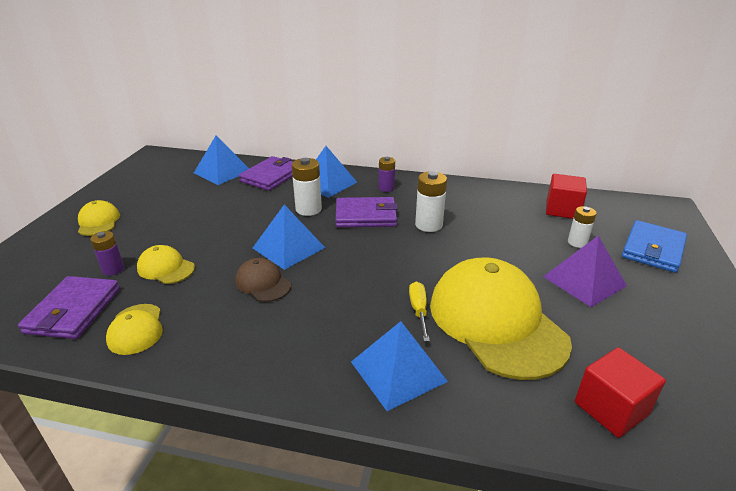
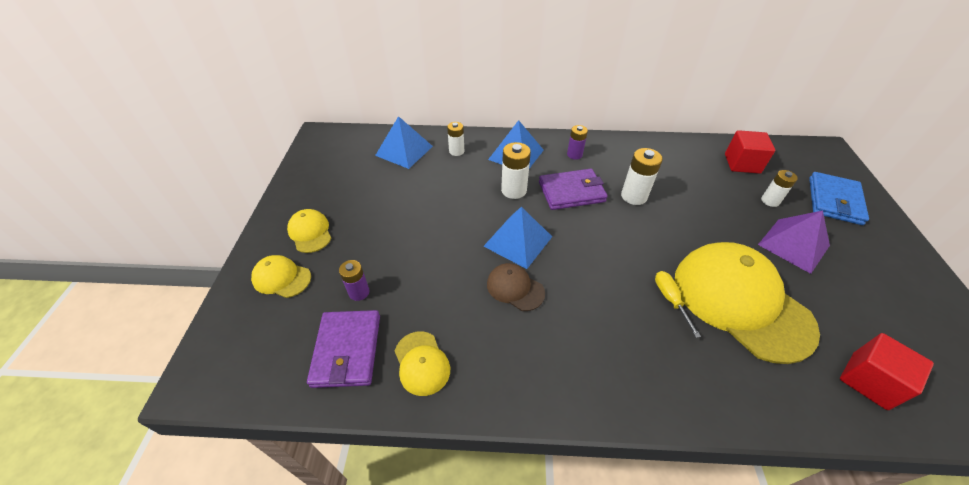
camera: 10 degrees left, 15 degrees up
(166, 268) = (411, 283): yellow cap -> yellow cap (281, 278)
(271, 176) = (456, 151): purple wallet -> white battery
(398, 371) = (683, 371): blue pyramid -> none

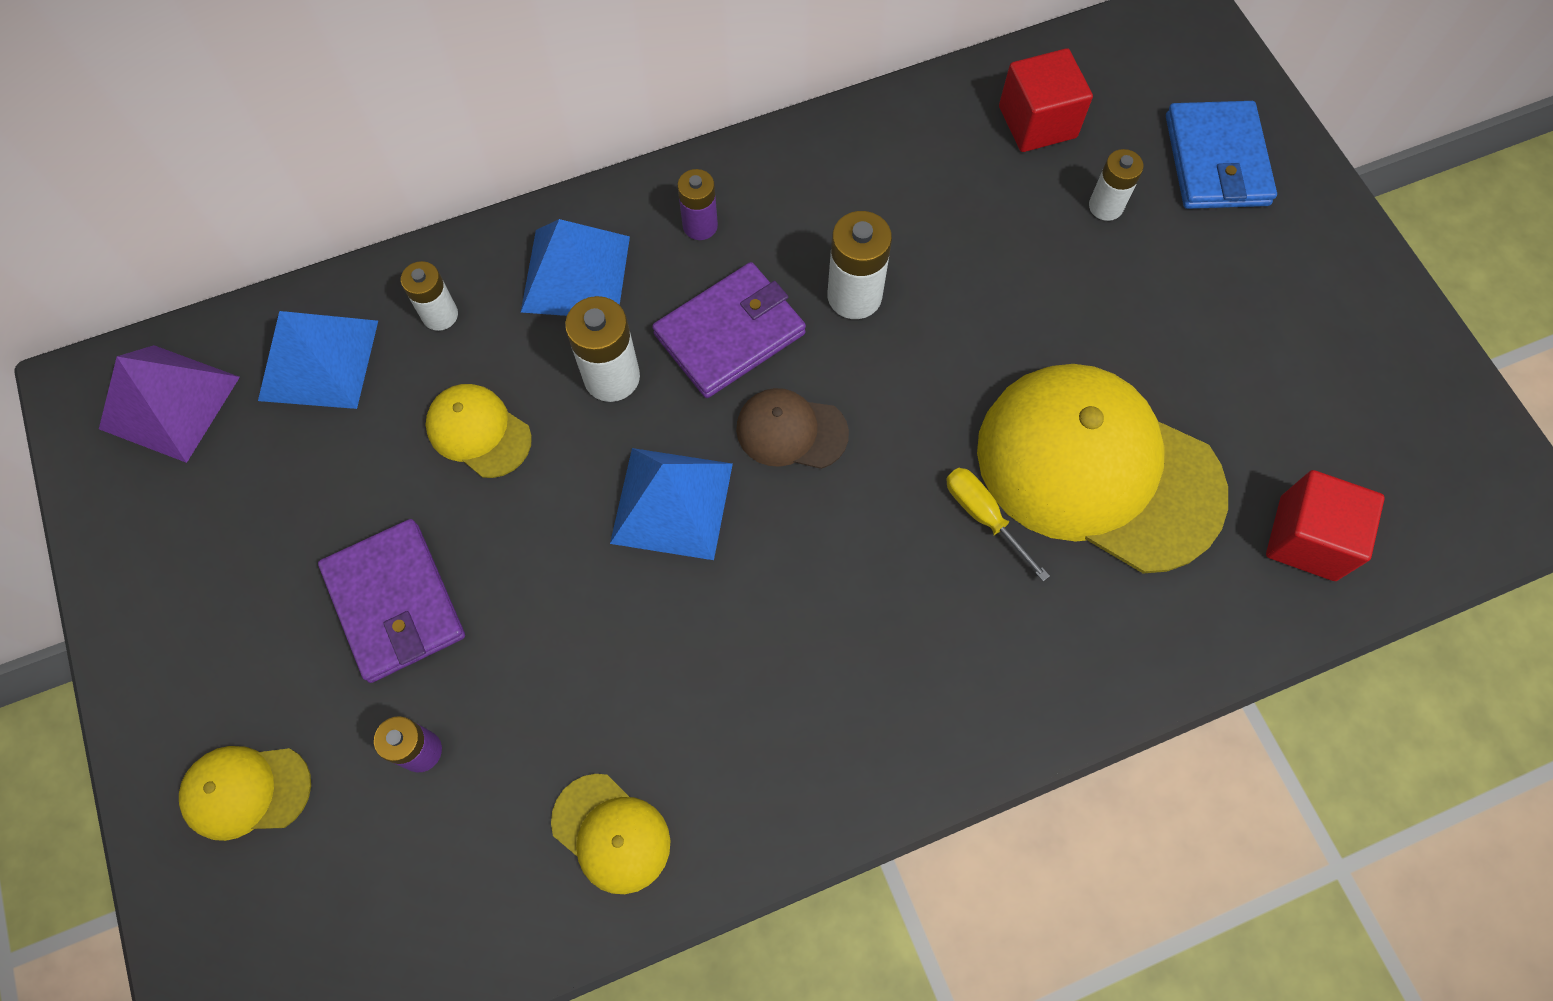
camera: 25 degrees left, 20 degrees up
(310, 232) = (237, 663): yellow cap -> yellow cap (478, 432)
(347, 350) = (466, 873): purple wallet -> purple wallet (395, 603)
(515, 288) = (709, 611): brown cap -> brown cap (791, 431)
(793, 245) = (1162, 302): purple pyramid -> purple pyramid (170, 402)

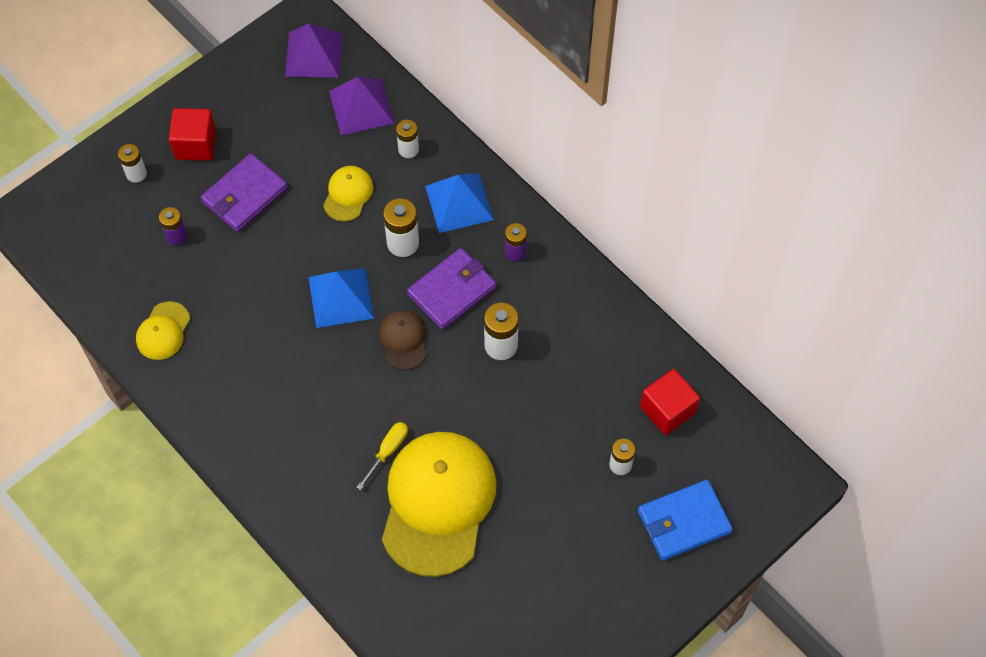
camera: 70 degrees right, 5 degrees down
(246, 791) = (136, 174): yellow cap -> white battery
(319, 360) = (361, 107): blue pyramid -> purple pyramid
(730, 333) = (451, 290): purple wallet -> purple wallet turned 75 degrees counterclockwise
(1307, 538) = (435, 626): red cube -> red cube (195, 144)

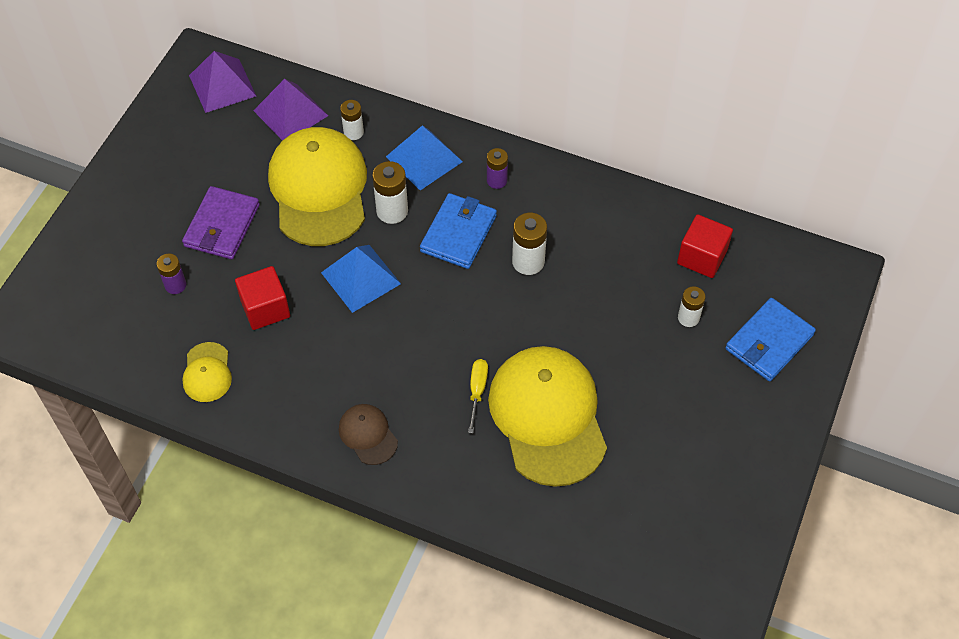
camera: 25 degrees left, 5 degrees down
(136, 174) = (106, 246): white battery -> none
(195, 144) = (151, 200): red cube -> red cube (265, 308)
(348, 194) = (319, 189): yellow cap -> yellow cap, size x2.21
(403, 340) = (438, 291): brown cap -> brown cap (368, 435)
(451, 290) = (458, 233): purple wallet -> blue wallet

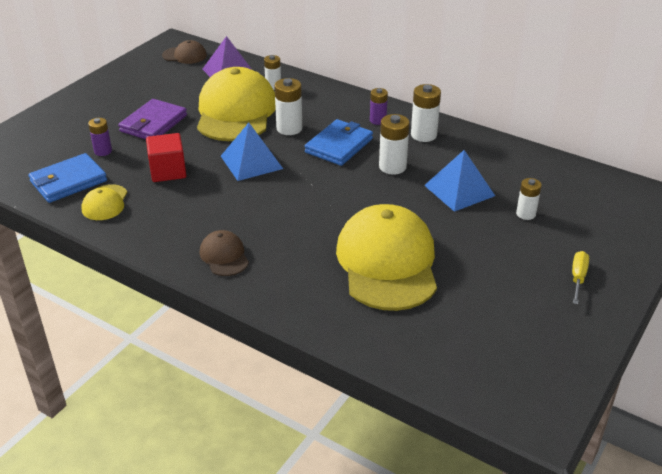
camera: 10 degrees right, 20 degrees down
(222, 85) = (184, 55): purple pyramid -> brown cap
(424, 159) = (323, 104): blue pyramid -> blue pyramid (459, 190)
(477, 391) = (328, 239): yellow screwdriver -> yellow screwdriver (578, 278)
(556, 200) = (423, 135): none -> white battery
(702, 257) = (542, 179): red cube -> none
(769, 342) = (598, 237): blue wallet -> blue wallet (68, 181)

